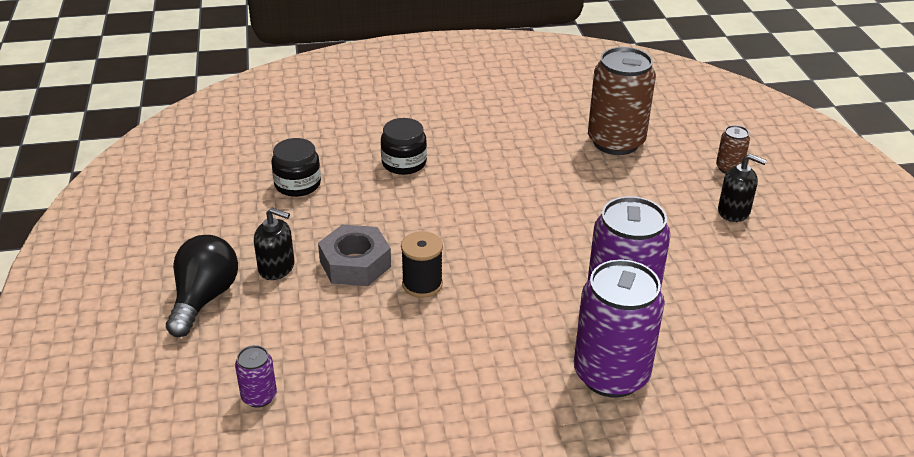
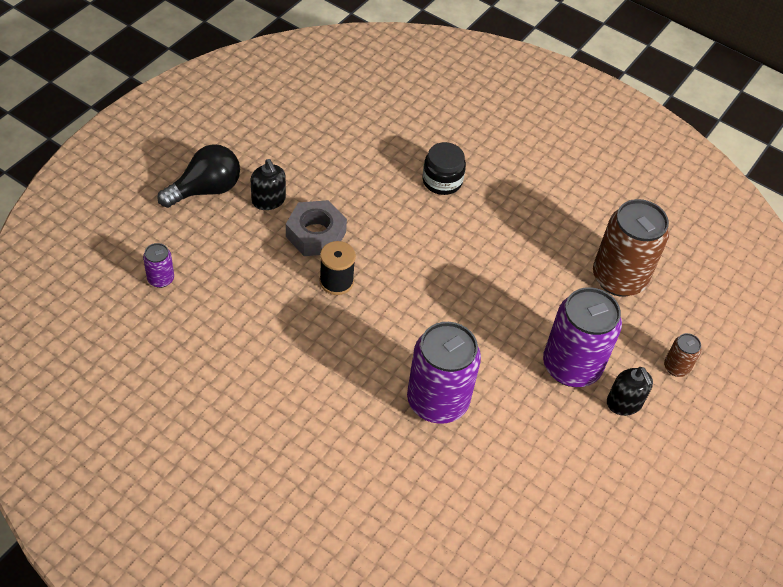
camera: 40 degrees right, 15 degrees up
(297, 184) = (354, 147): black jar -> none
(611, 374) = (365, 439): purple can -> purple can (571, 366)

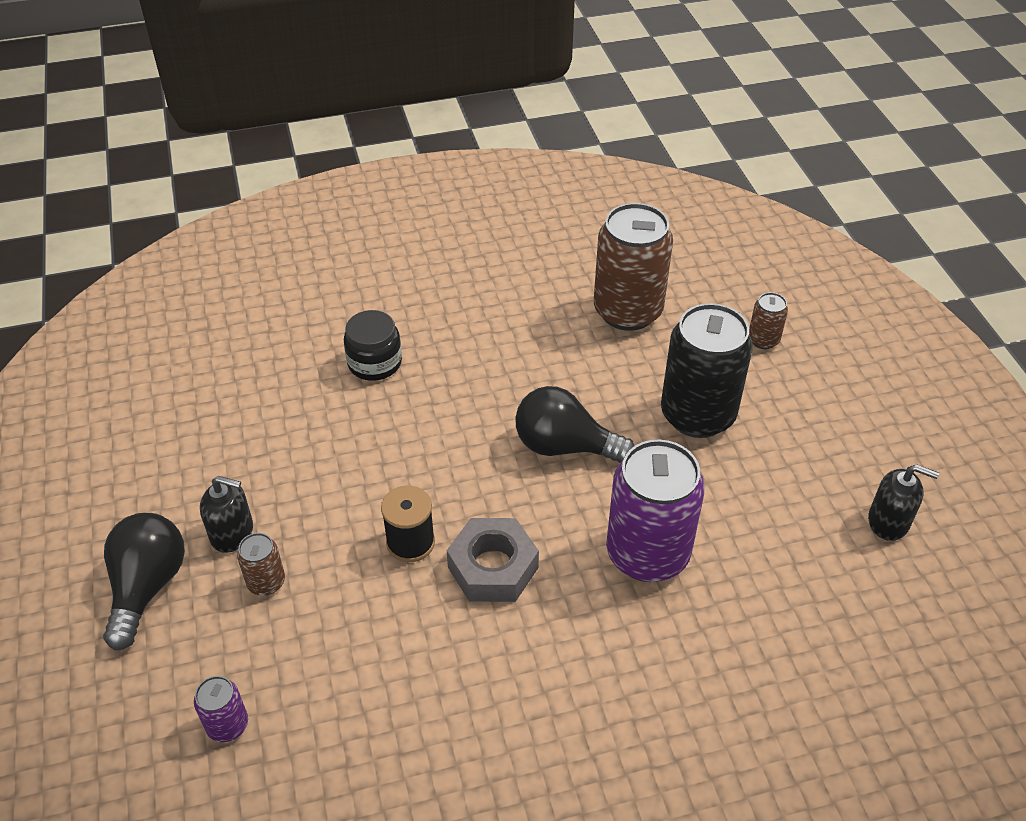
camera: 45 degrees left, 5 degrees down
(253, 236) = (266, 582): none -> brown can
(316, 234) = (327, 519): grey nut -> grey nut (493, 567)
(475, 311) = (564, 446): none -> black light bulb
(571, 366) = (697, 415): purple can -> black can
(624, 403) = (772, 404): black soap dispenser -> black soap dispenser (888, 521)

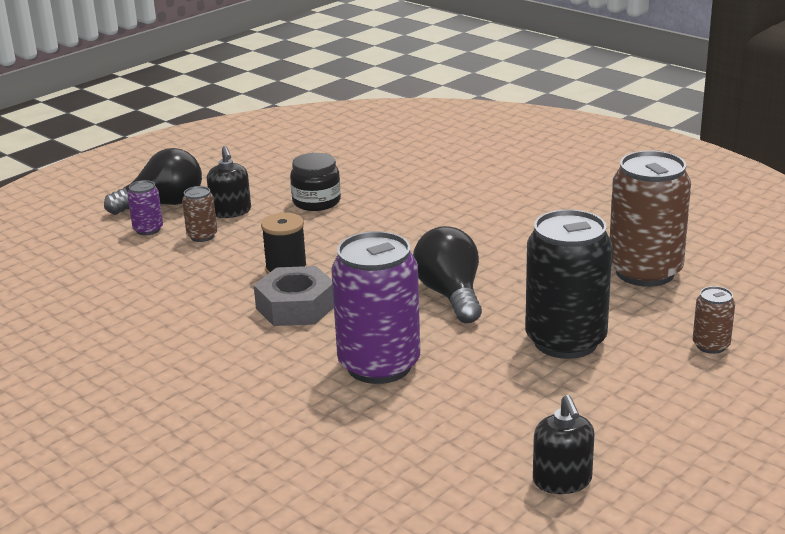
camera: 60 degrees right, 20 degrees down
(227, 725) = (82, 265): purple can -> purple can (148, 230)
(375, 363) = (439, 199): black jar -> black jar (316, 202)

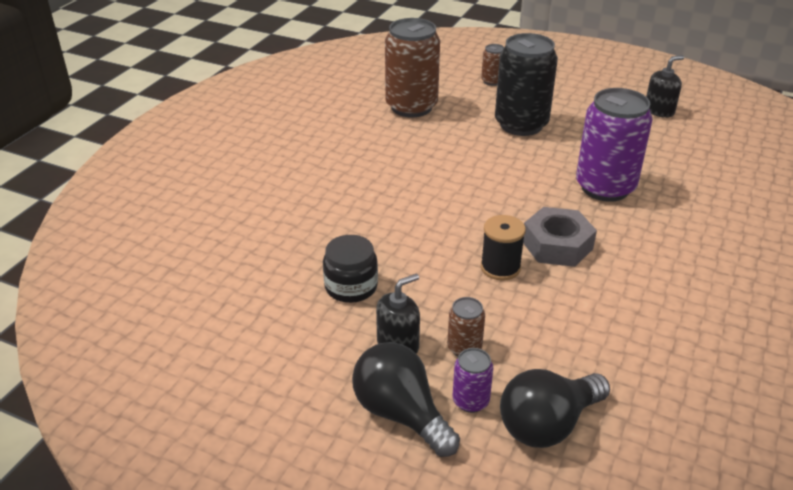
camera: 110 degrees left, 10 degrees up
(450, 295) = (490, 176): black light bulb -> black light bulb (547, 424)

